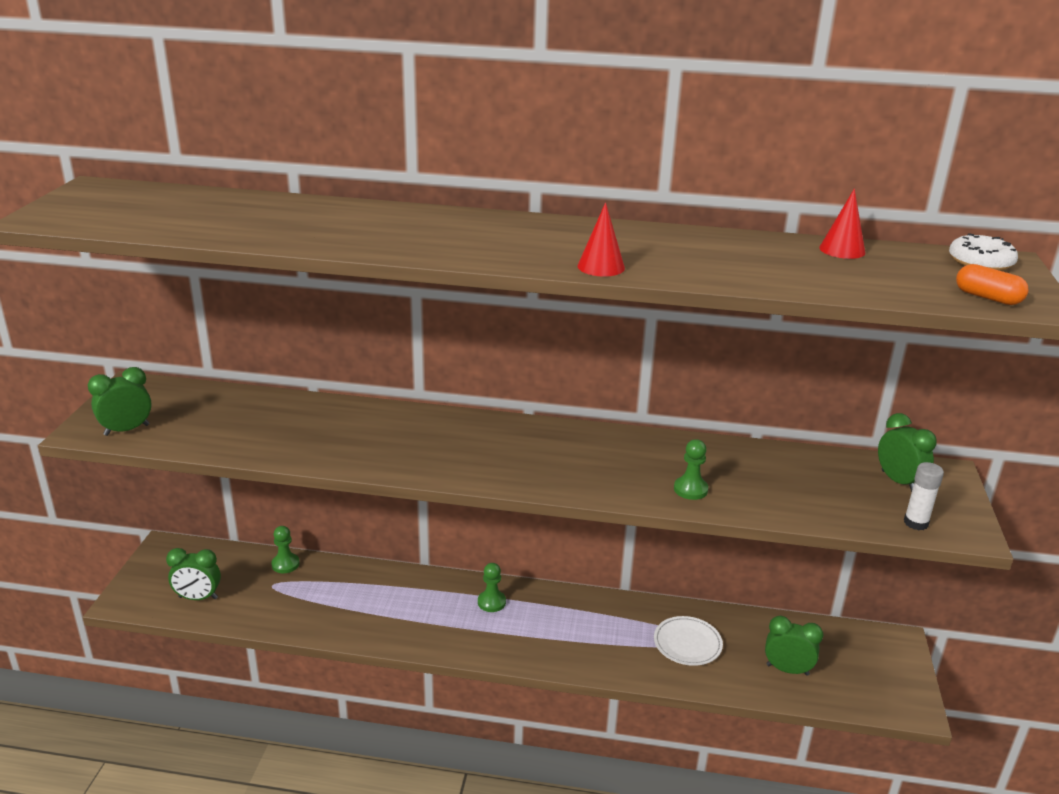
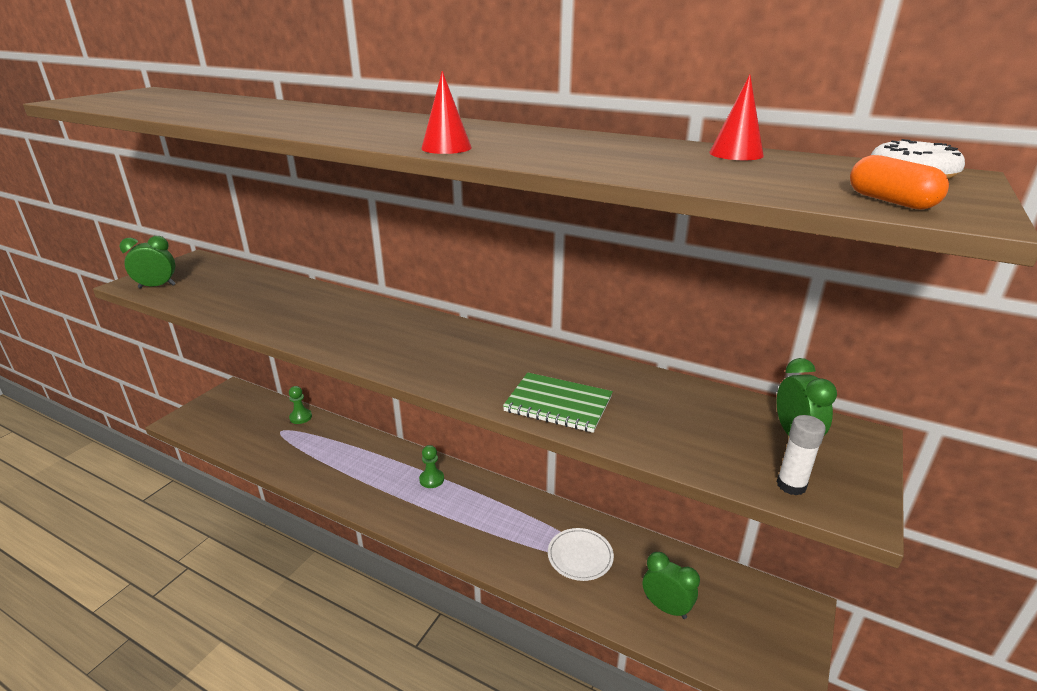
camera: 20 degrees right, 0 degrees up
(198, 598) = (225, 429): green clock -> none
(690, 489) = (558, 404): green pawn -> green notebook

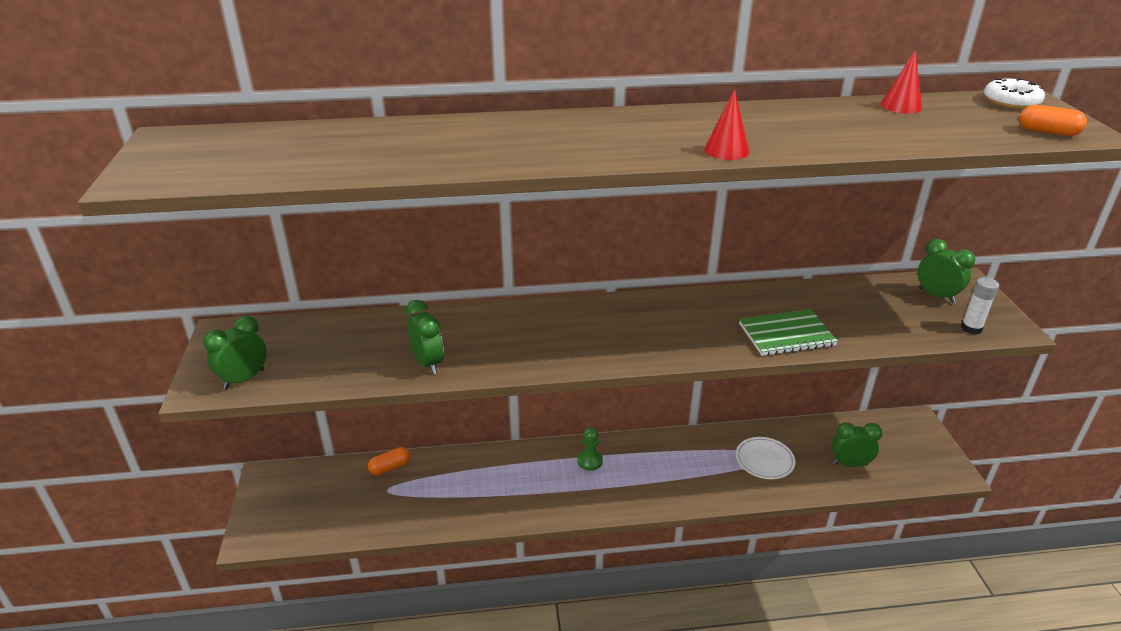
camera: 35 degrees left, 5 degrees up
(260, 316) = (428, 363): none -> green clock
(300, 417) = (390, 467): green pawn -> orange capsule

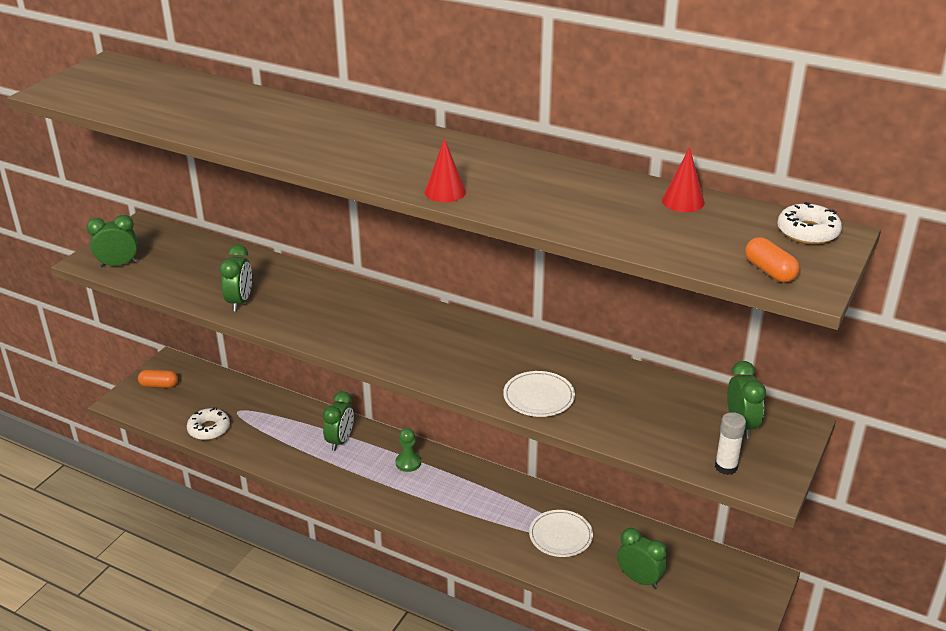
camera: 35 degrees right, 0 degrees up
(376, 520) = (209, 429): none -> white donut
(390, 467) = (255, 395): orange capsule -> orange capsule (159, 385)
(512, 471) = (340, 441): none -> green clock
(786, 335) = (538, 397): green notebook -> white plate

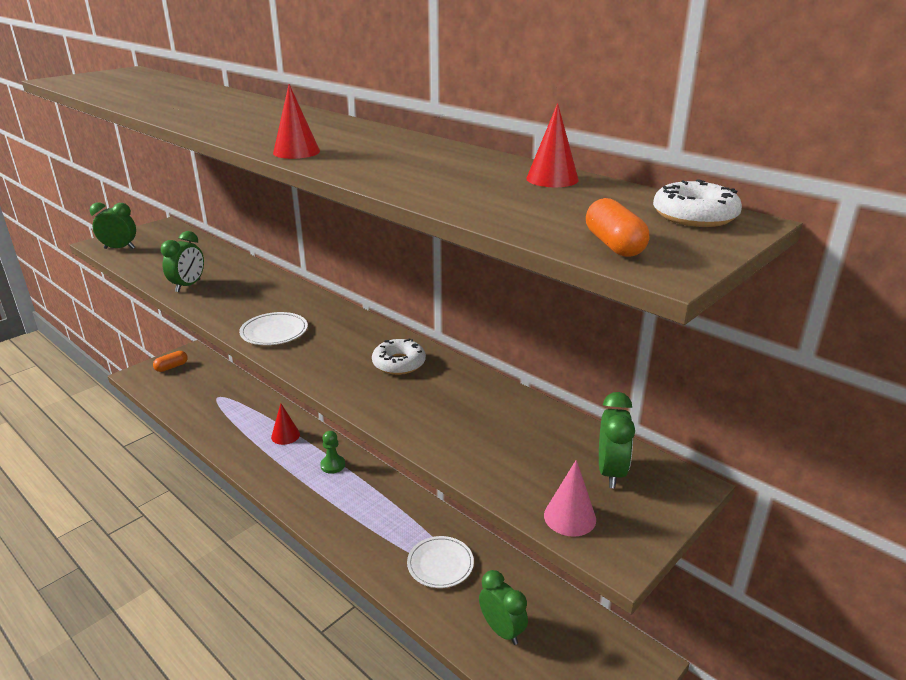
camera: 15 degrees right, 5 degrees down
(159, 385) = (171, 367): orange capsule -> orange capsule turned 60 degrees counterclockwise
(209, 429) = (186, 407): white donut -> white donut (399, 363)
(340, 441) = (285, 435): green clock -> red cone
(538, 397) = (398, 404): white plate -> white plate (274, 332)
(726, 467) = (570, 517): white glue stick -> pink cone

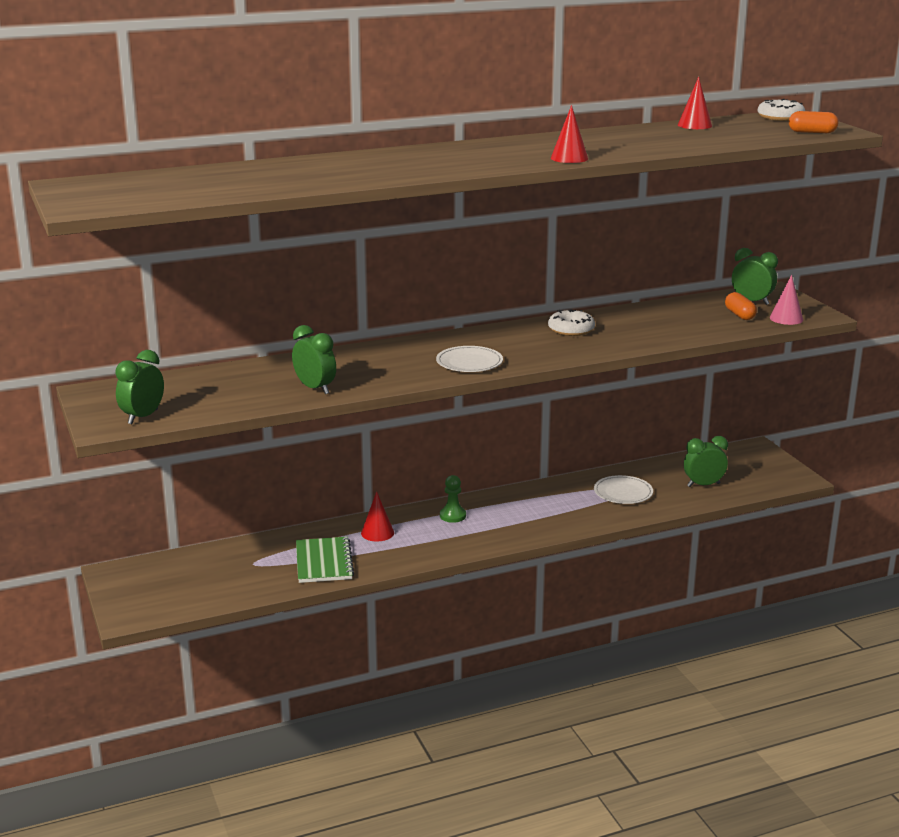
camera: 65 degrees left, 5 degrees down
(171, 367) = (139, 589): orange capsule -> orange capsule (739, 315)
(229, 425) = (323, 562): none -> green notebook

